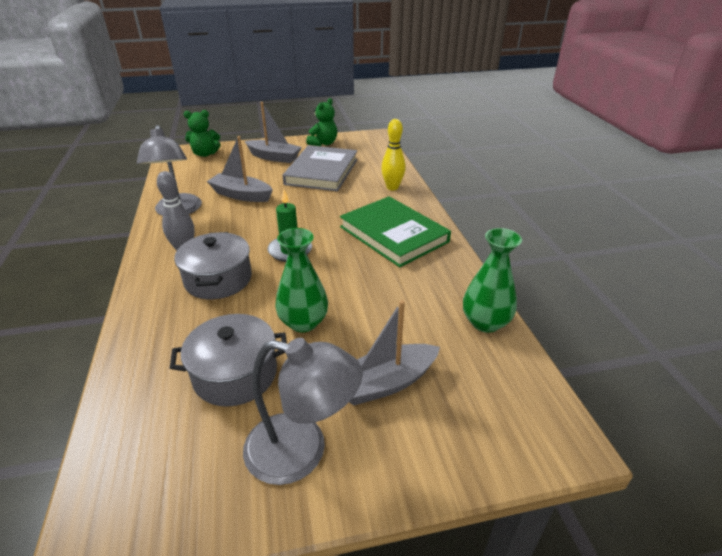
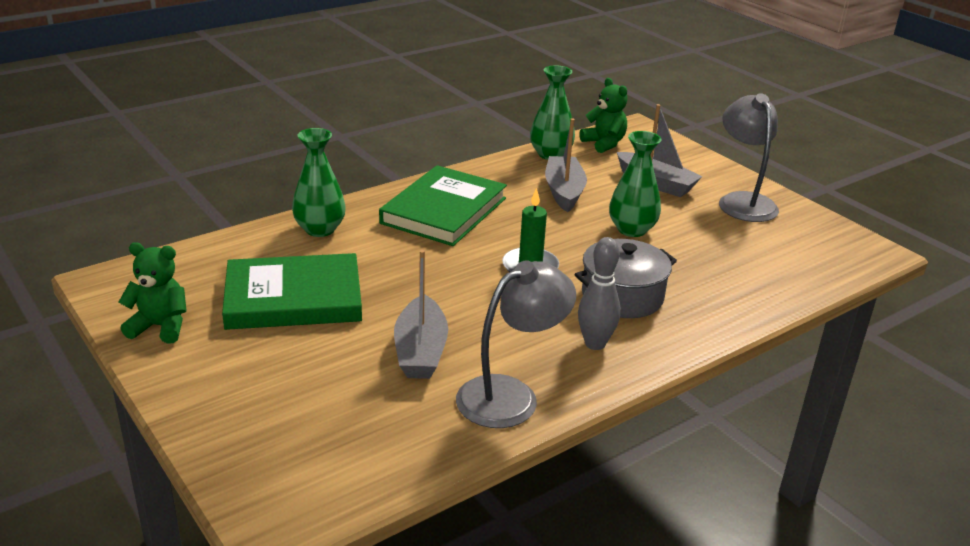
camera: 115 degrees left, 5 degrees down
(205, 154) = (269, 467): green teddy bear -> green teddy bear (604, 143)
(235, 374) = (719, 244): grey pot -> none
(274, 157) = (252, 366): grey boat -> grey boat (564, 192)
(322, 172) = (293, 298): grey book -> green book
(392, 187) = (320, 229): yellow bowling pin -> green vase

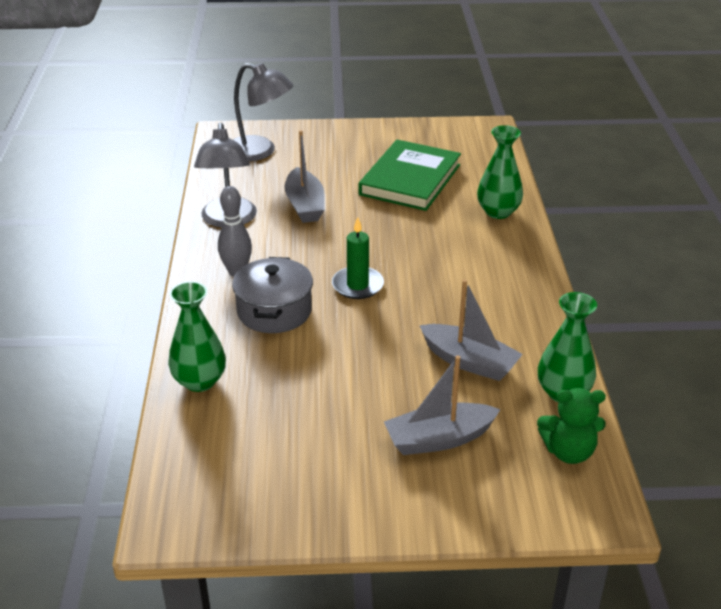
camera: 125 degrees right, 5 degrees up
(160, 327) = (419, 134): green teddy bear -> none
(420, 351) = (305, 205): grey boat -> grey boat turned 135 degrees counterclockwise
(444, 211) = (484, 277): green book -> none
(632, 229) = (363, 369): green vase -> green vase (199, 381)
(743, 201) = (348, 487): grey lamp -> grey lamp (260, 152)

